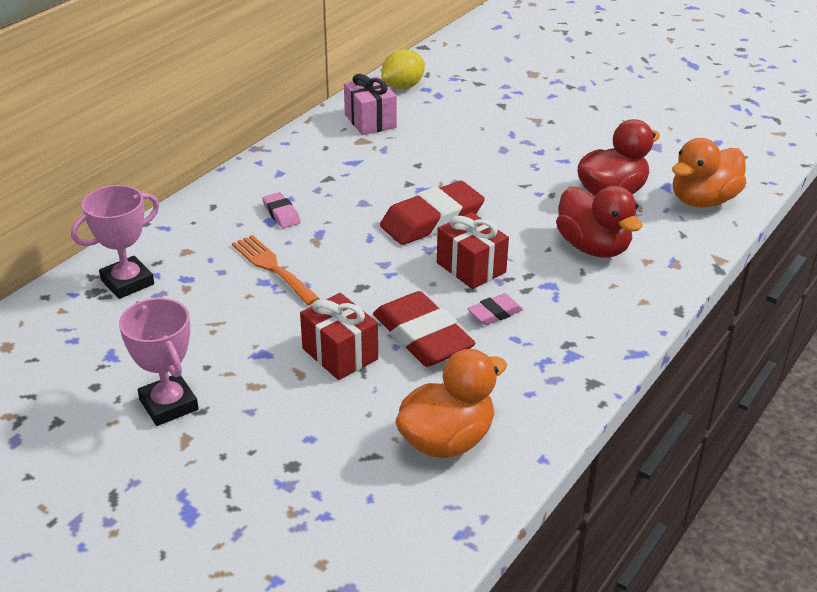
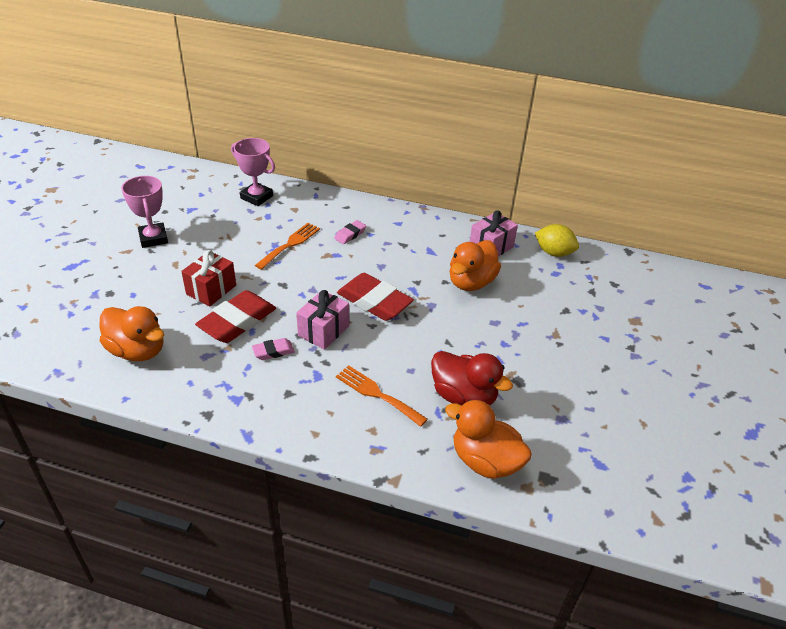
camera: 70 degrees right, 5 degrees up
(169, 405) = (153, 238): pink trophy -> pink trophy turned 60 degrees counterclockwise
(428, 148) = (471, 282): none -> orange duck
(471, 267) = (323, 331): red gift -> pink gift
(495, 313) = (273, 351): pink eraser -> pink eraser turned 60 degrees counterclockwise
(593, 247) = (377, 394): red duck -> orange fork

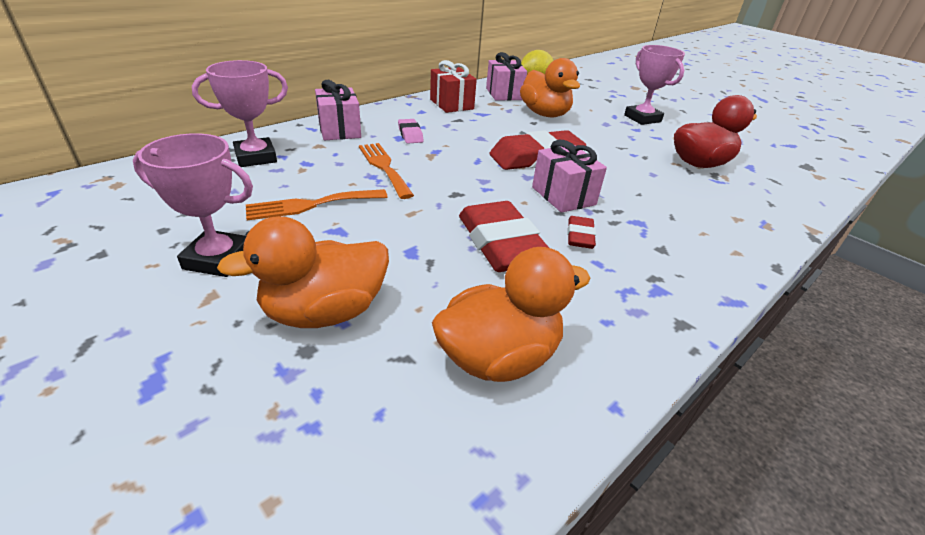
camera: 60 degrees left, 5 degrees down
(211, 290) = (413, 244): red gift -> red gift (451, 104)
(273, 351) = (580, 236): pink eraser -> red eraser
(324, 206) = (339, 130): none -> pink gift
(377, 394) = (683, 199): orange fork -> orange fork (311, 205)
(485, 461) = (787, 181): orange duck -> orange duck (324, 312)
(538, 342) = (642, 118): none -> pink trophy

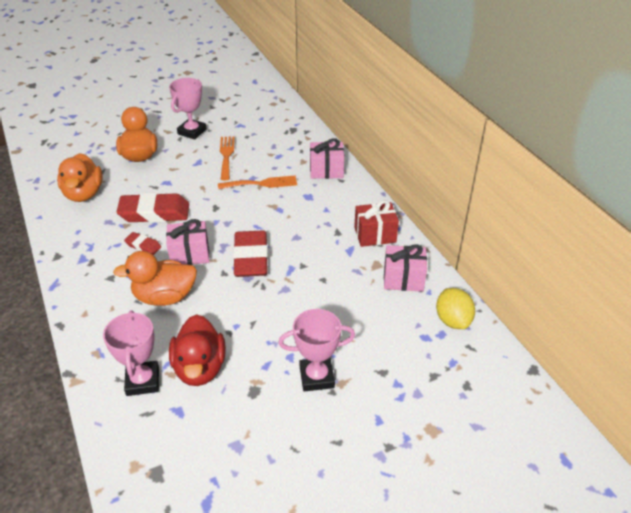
camera: 110 degrees right, 5 degrees up
(256, 157) = (291, 139): pink trophy -> pink trophy (143, 381)
(410, 134) = (311, 201): pink eraser -> none
(545, 114) = (341, 294): orange duck -> orange duck (165, 297)

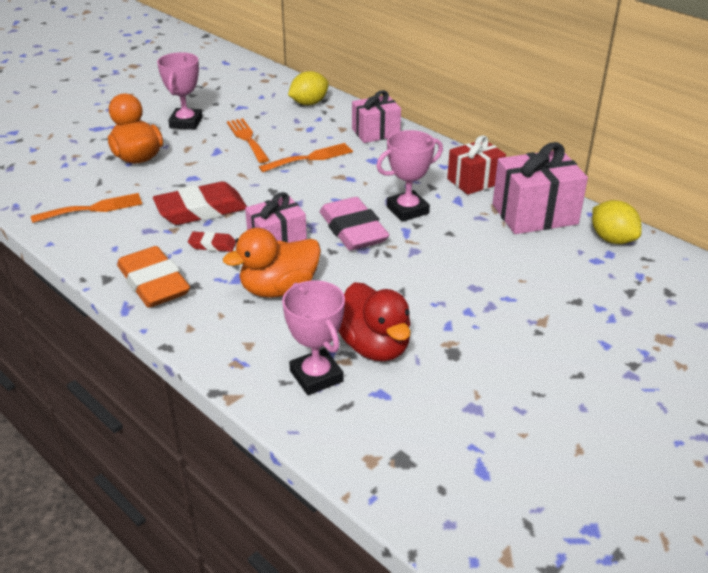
camera: 20 degrees left, 5 degrees down
(84, 194) = (93, 208): orange duck -> orange fork
(84, 269) = (154, 283): none -> orange eraser
(251, 258) = (353, 230): red eraser -> pink eraser
(293, 132) = (309, 103): none -> yellow lemon
(316, 377) = (512, 322): pink trophy -> pink trophy (407, 210)
(403, 279) = (534, 214): pink gift -> pink gift, size x1.52

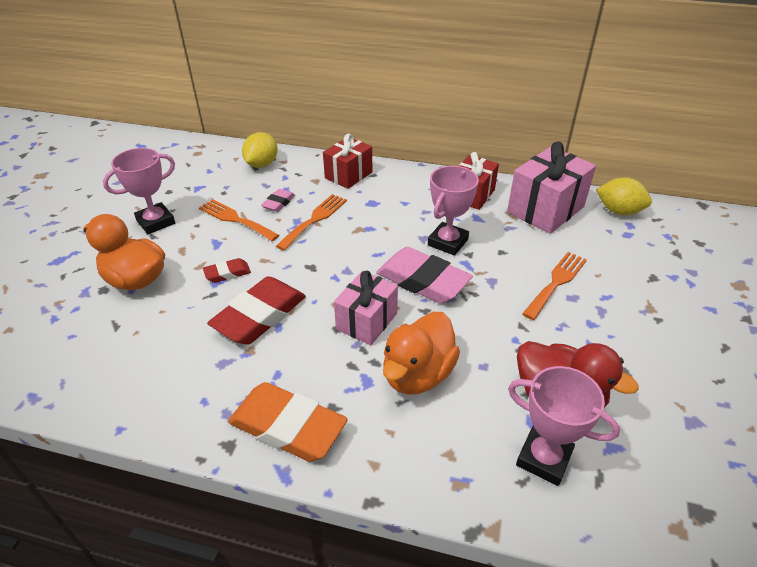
camera: 30 degrees left, 5 degrees up
(93, 208) = (136, 361): orange fork -> orange fork (556, 282)
(186, 123) = (156, 222): pink trophy -> pink trophy turned 75 degrees clockwise
(212, 245) = (307, 352): red eraser -> red eraser (227, 273)
(293, 137) = (279, 203): none -> pink eraser
(375, 132) = (348, 175): pink gift -> red gift

